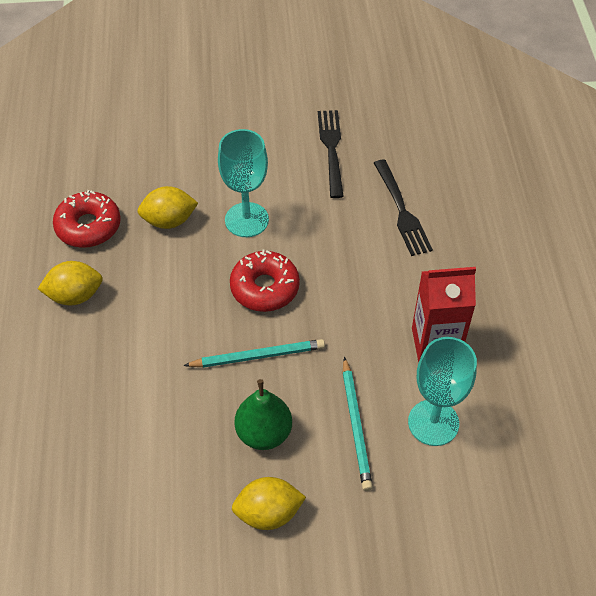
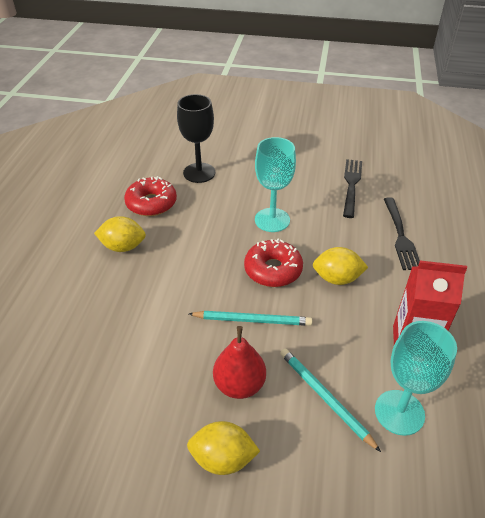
camera: 15 degrees right, 10 degrees down
(135, 168) = (199, 173): none -> black goblet
(169, 221) = (212, 210): yellow lemon -> yellow lemon (337, 278)
(264, 433) = (239, 385): green pear -> red pear
(356, 425) = (325, 398): turquoise pencil -> turquoise pencil turned 135 degrees clockwise

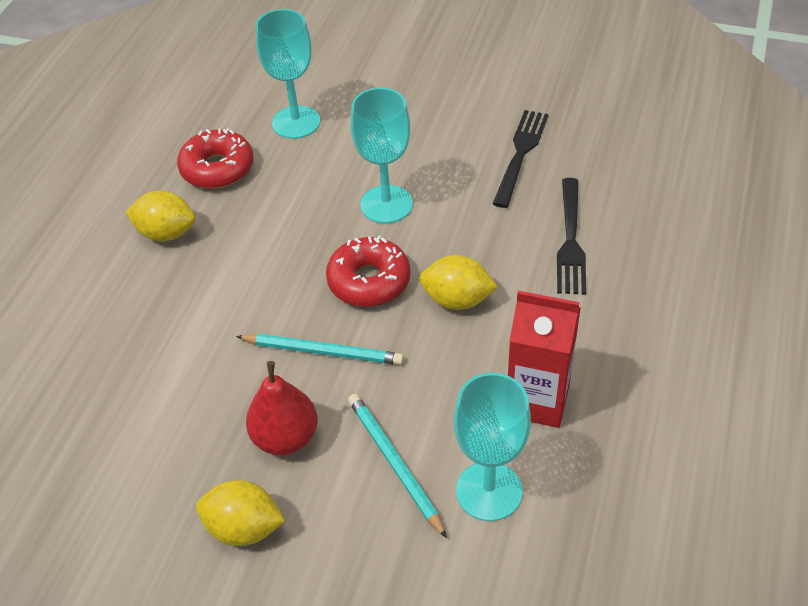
camera: 10 degrees right, 5 degrees up
(199, 173) = (296, 122): black goblet -> turquoise goblet

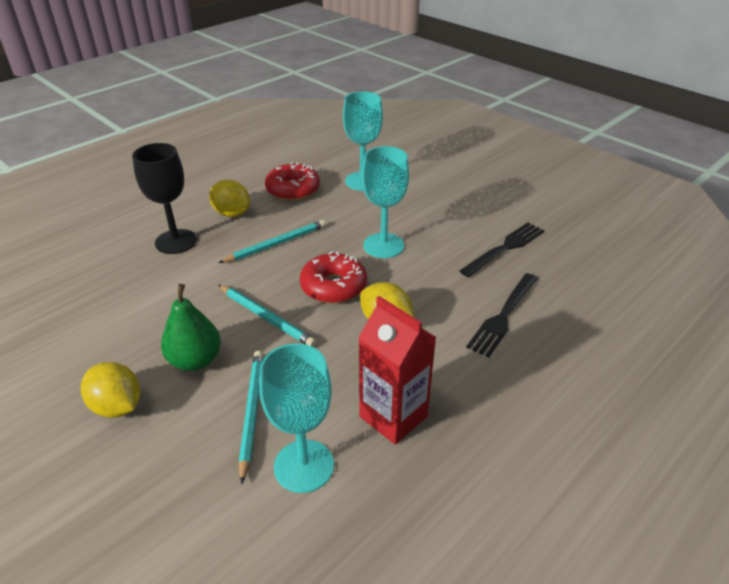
camera: 25 degrees right, 10 degrees down
(128, 302) = (176, 241): none -> black goblet
(258, 253) = (276, 244): none -> turquoise pencil
(286, 437) = (195, 360): red pear -> green pear

